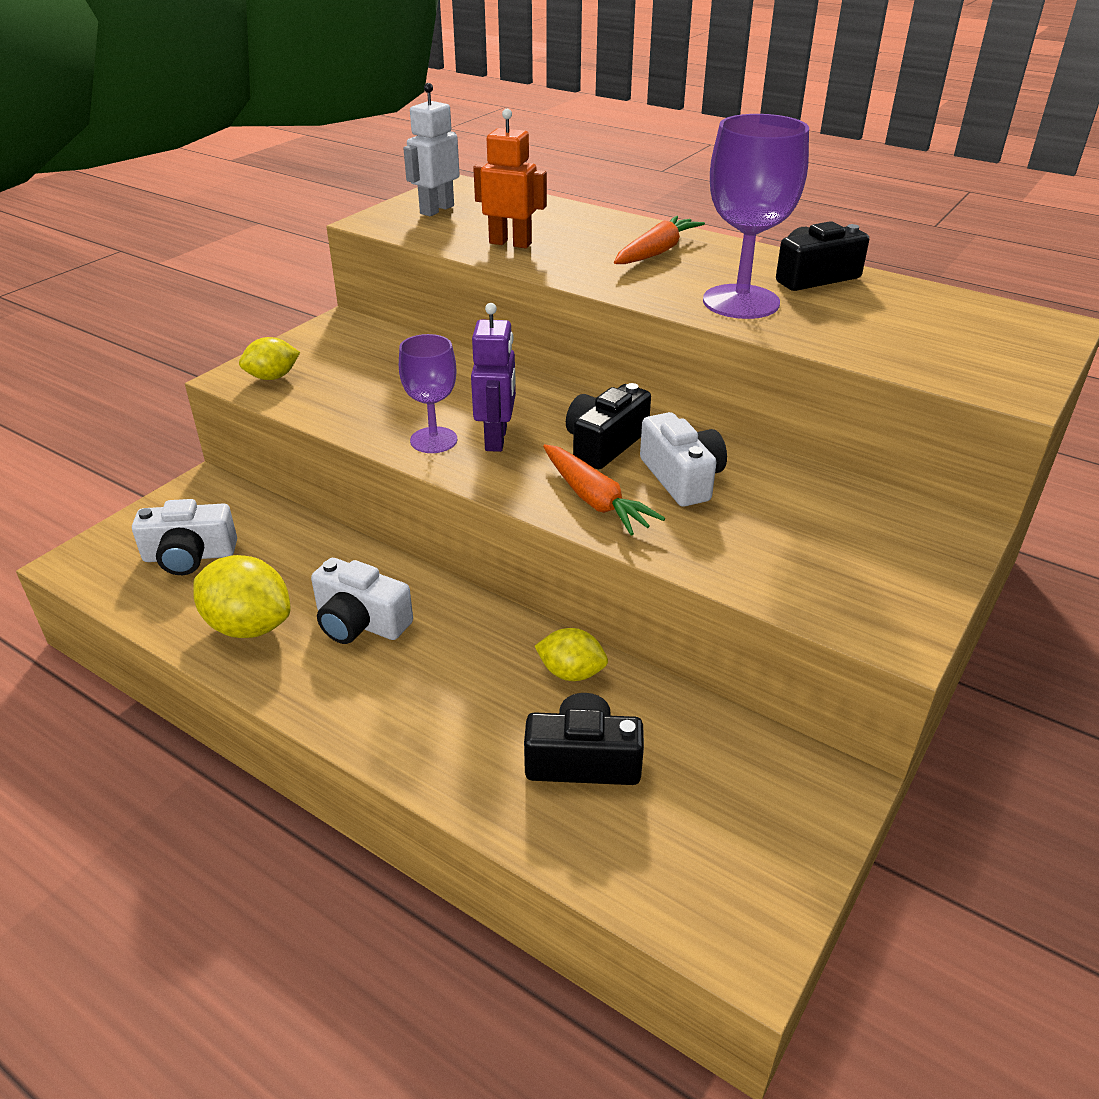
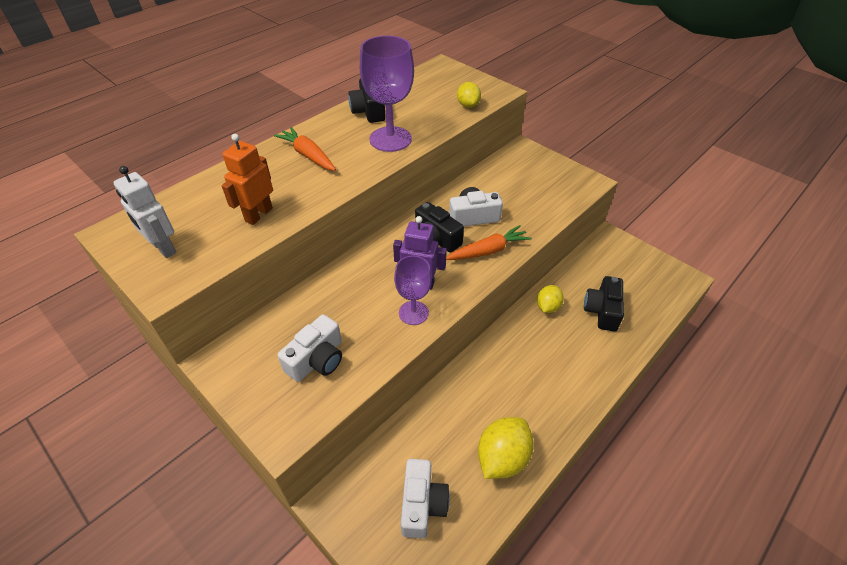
camera: 80 degrees left, 10 degrees up
(272, 377) = (293, 408): yellow lemon -> yellow lemon (468, 105)
(360, 622) = (503, 395): white camera -> white camera (317, 359)

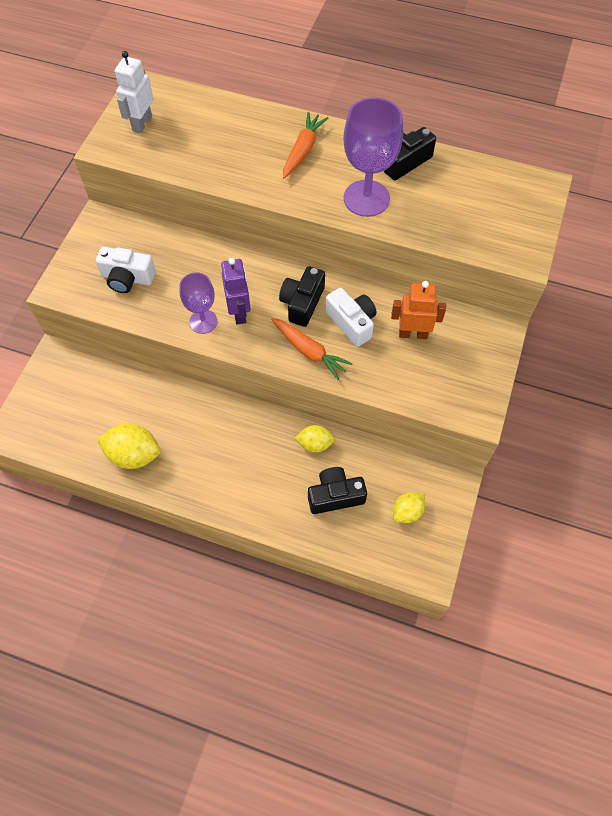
camera: 65 degrees right, 15 degrees up
(258, 214) = (206, 157): orange robot -> orange robot (413, 334)
(422, 504) = (75, 413): white camera -> none
(468, 105) = (473, 238): yellow lemon -> yellow lemon (407, 512)

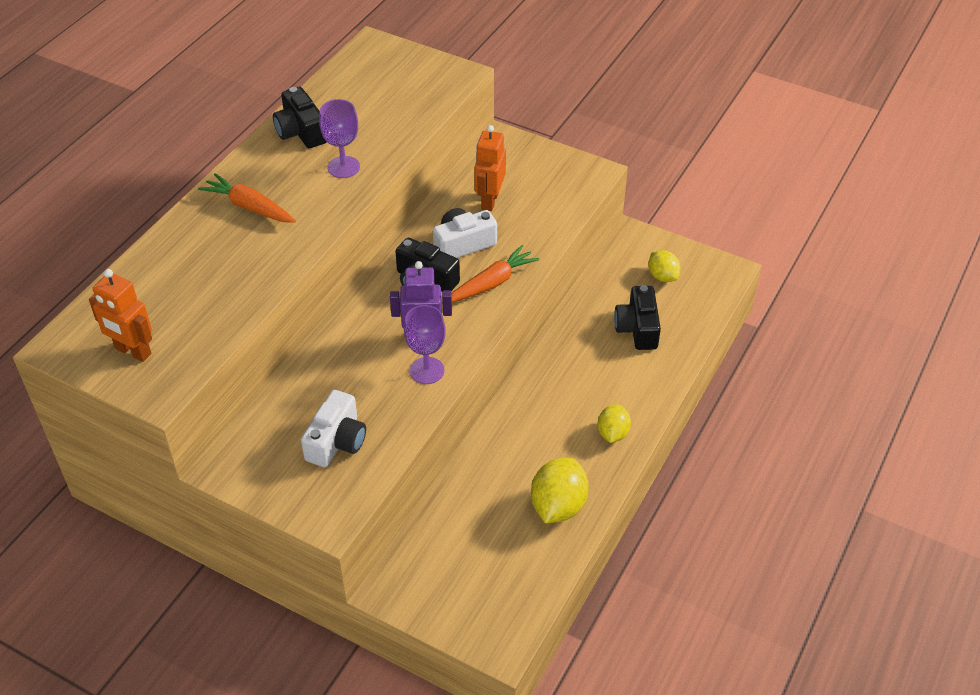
camera: 80 degrees left, 15 degrees down
(142, 123) = (132, 351): white robot -> orange robot
(315, 444) = (573, 336): yellow lemon -> yellow lemon (612, 433)
(366, 198) = (343, 167): purple goblet -> purple goblet, size x0.61

